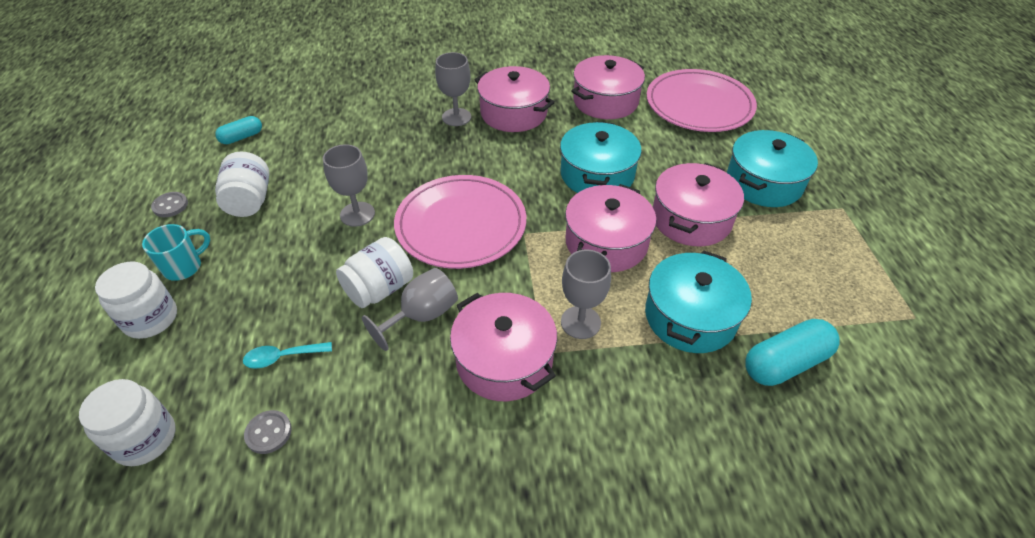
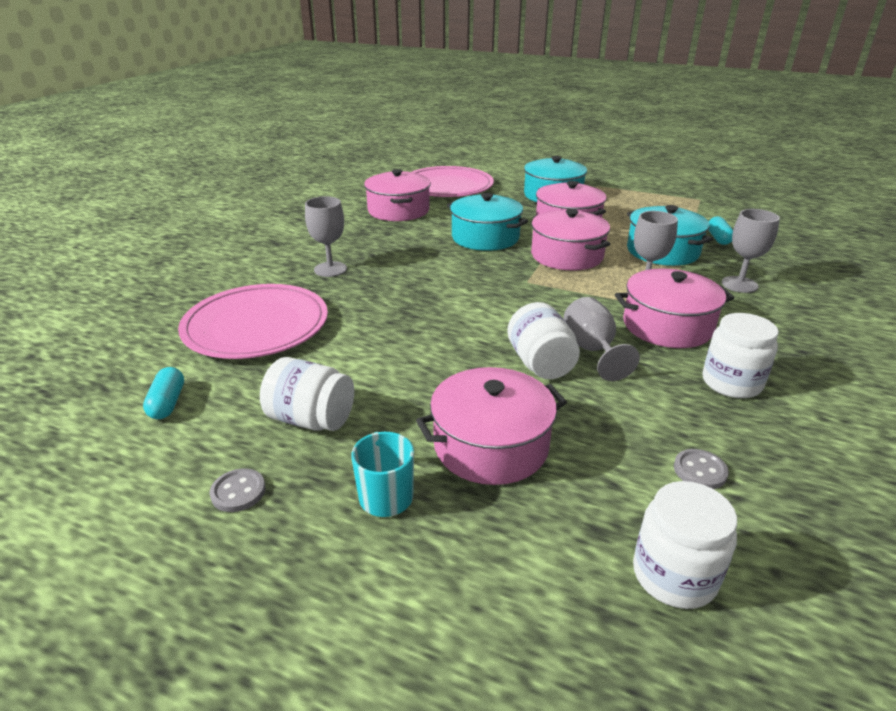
camera: 60 degrees left, 15 degrees down
(151, 319) = (463, 543): white jar -> white jar (731, 383)
(282, 357) = (598, 442): turquoise spoon -> none
(357, 214) = (417, 352): grey goblet -> grey goblet (739, 284)
(461, 225) = (489, 304): pink plate -> pink plate (256, 326)
(513, 113) = (362, 245): pink pot -> pink pot (491, 445)
(785, 363) = (718, 238): turquoise capsule -> turquoise capsule, size x0.61

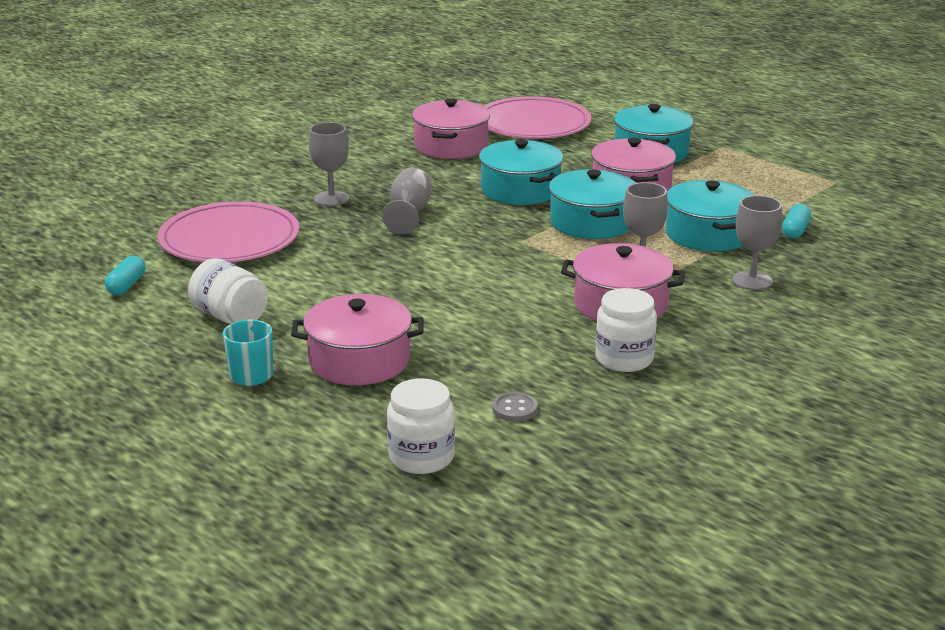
camera: 20 degrees right, 5 degrees down
(238, 492) = (149, 351): grey button -> none
(540, 364) = (460, 313): white jar -> none
(567, 256) = (591, 222): pink pot -> turquoise pot
(592, 350) = (520, 311): grey goblet -> grey goblet (409, 214)

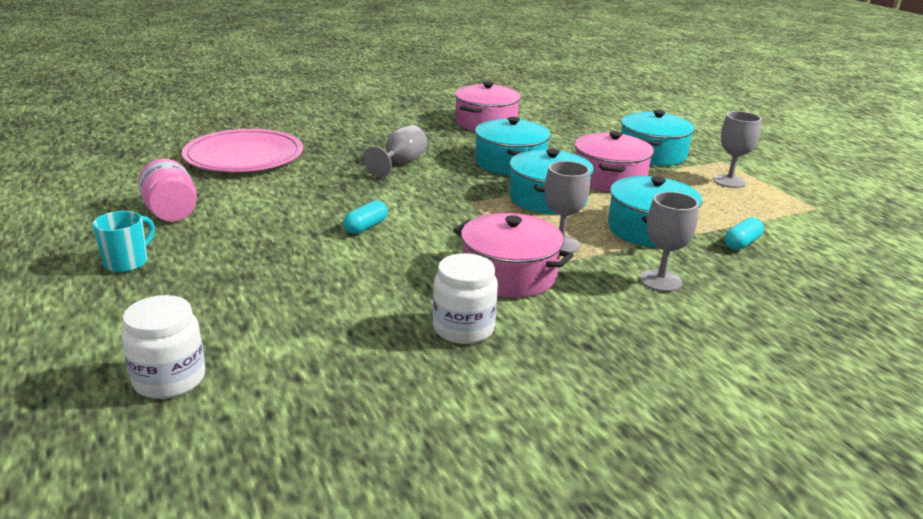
camera: 20 degrees right, 0 degrees up
(127, 285) = (130, 174): turquoise capsule -> turquoise capsule (366, 227)
(230, 317) = (171, 212): white jar -> pink jar
(331, 199) = (353, 142): grey goblet -> grey goblet (729, 181)
(359, 360) = (225, 271): pink pot -> none
(514, 409) = (308, 352): grey button -> none
(533, 124) = (568, 118): pink plate -> none

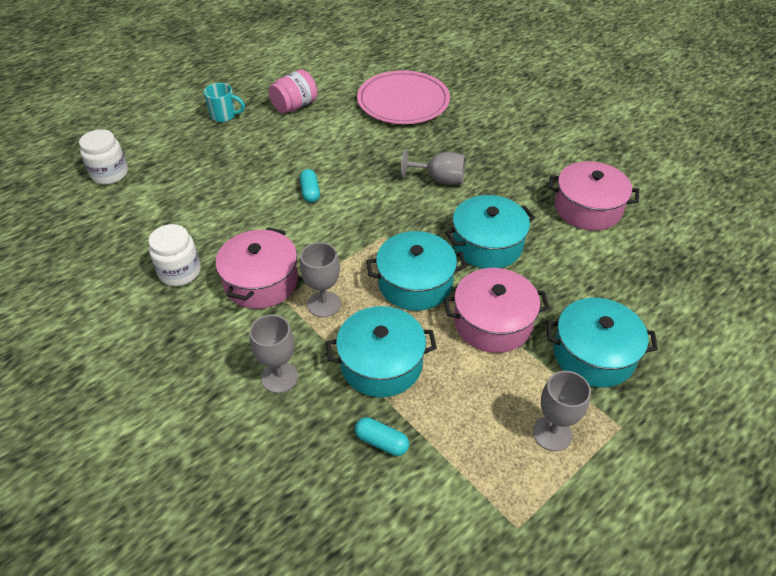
camera: 75 degrees right, 20 degrees up
(366, 227) = (310, 192): turquoise capsule -> turquoise capsule turned 60 degrees clockwise

